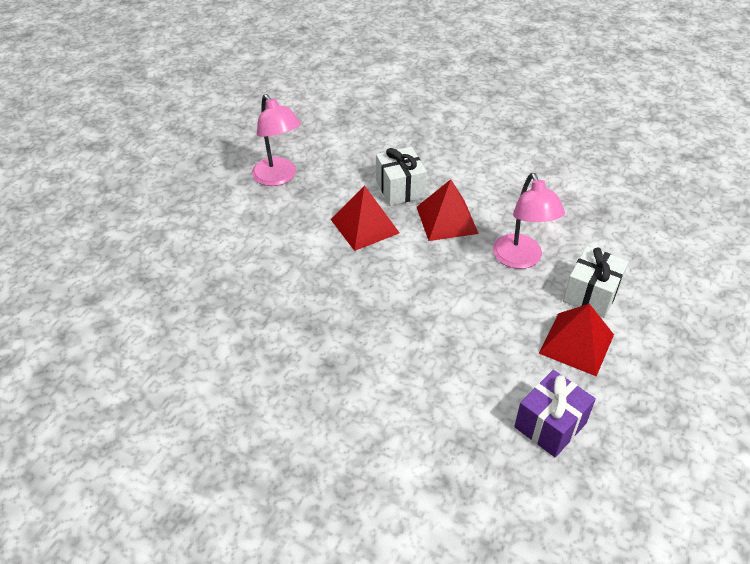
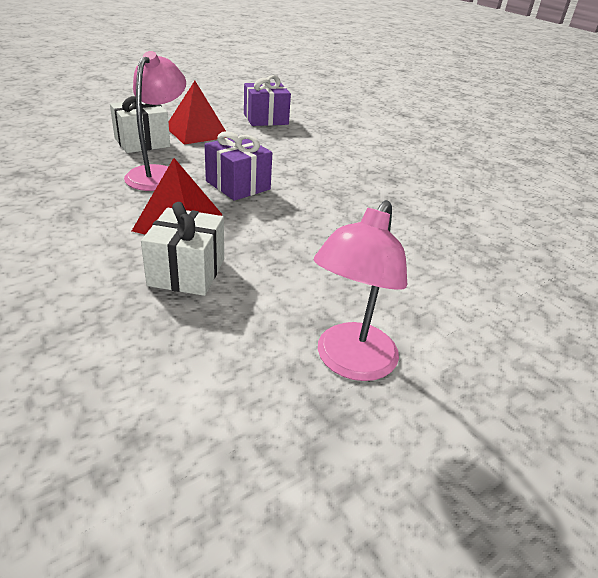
camera: 155 degrees left, 10 degrees down
(278, 178) = (350, 363): pink lamp -> pink lamp turned 150 degrees counterclockwise
(365, 226) = (276, 251): red pyramid -> none
(451, 278) = (238, 185): none -> purple gift

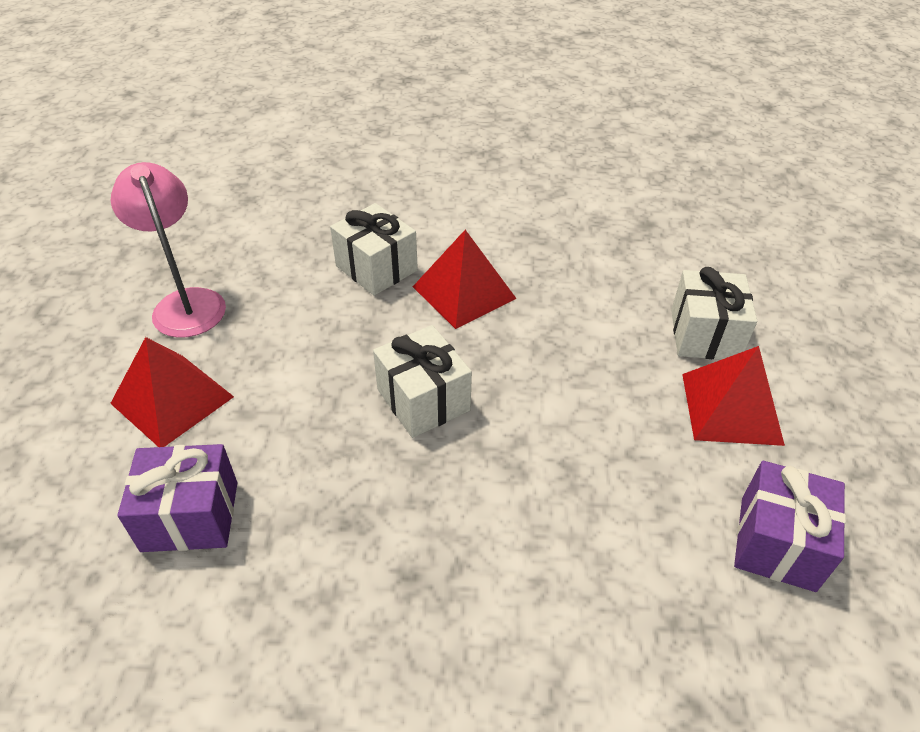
camera: 130 degrees right, 10 degrees up
(158, 174) = (591, 316): pink lamp -> none
(238, 185) = (516, 372): purple gift -> purple gift (190, 516)
(297, 206) = (423, 400): none -> white gift
(432, 301) = (172, 399): none -> red pyramid

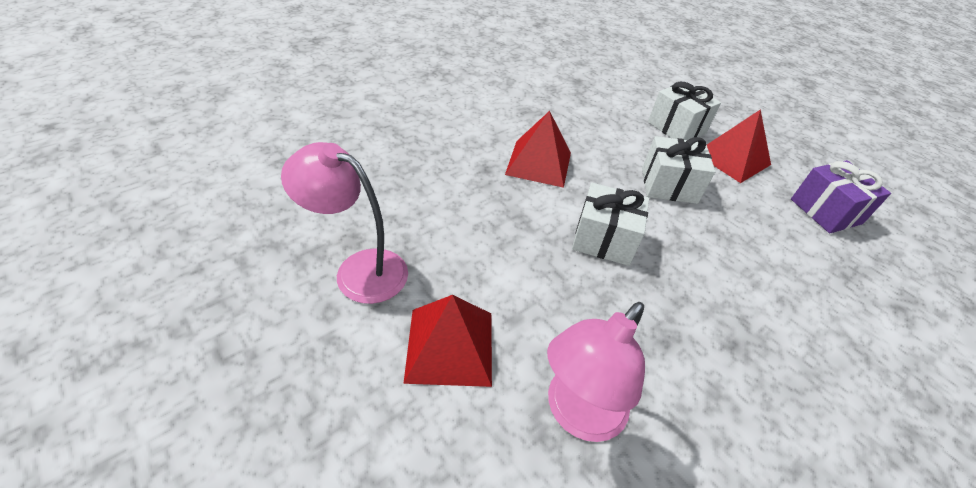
camera: 45 degrees left, 0 degrees up
(190, 516) = (577, 414): purple gift -> pink lamp
(376, 268) = (467, 174): white gift -> white gift (669, 185)

